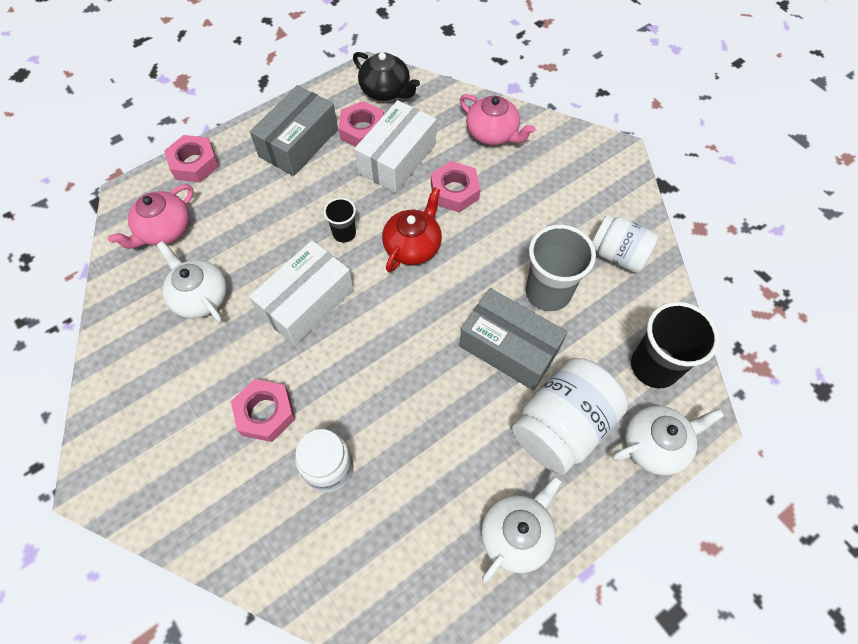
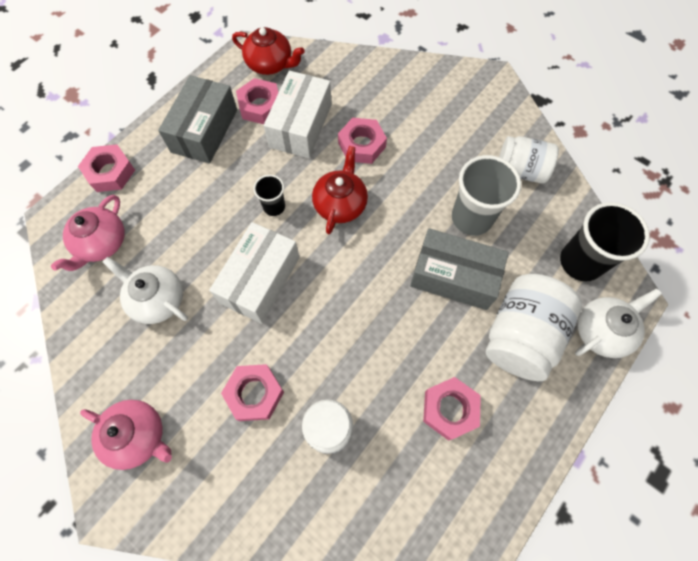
camera: 15 degrees left, 5 degrees up
(386, 90) = (270, 64): black teapot -> red teapot
(460, 482) = (449, 409): none -> pink nut
(492, 133) = (379, 84): pink teapot -> pink teapot (138, 436)
(516, 534) = (512, 442): white teapot -> none

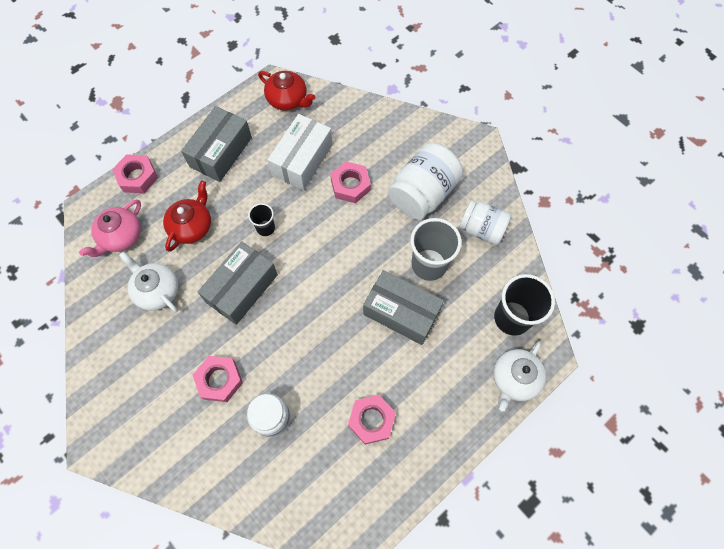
camera: 10 degrees right, 0 degrees up
(138, 436) = (123, 397): pink teapot -> none
(260, 106) = (272, 137): pink nut -> none
(260, 280) = (242, 288): white box -> grey box
(340, 204) = (321, 234): red teapot -> red teapot (192, 226)
(520, 335) = (444, 371): white jar -> white jar (423, 194)
(602, 331) = (514, 379): white teapot -> white teapot turned 150 degrees clockwise

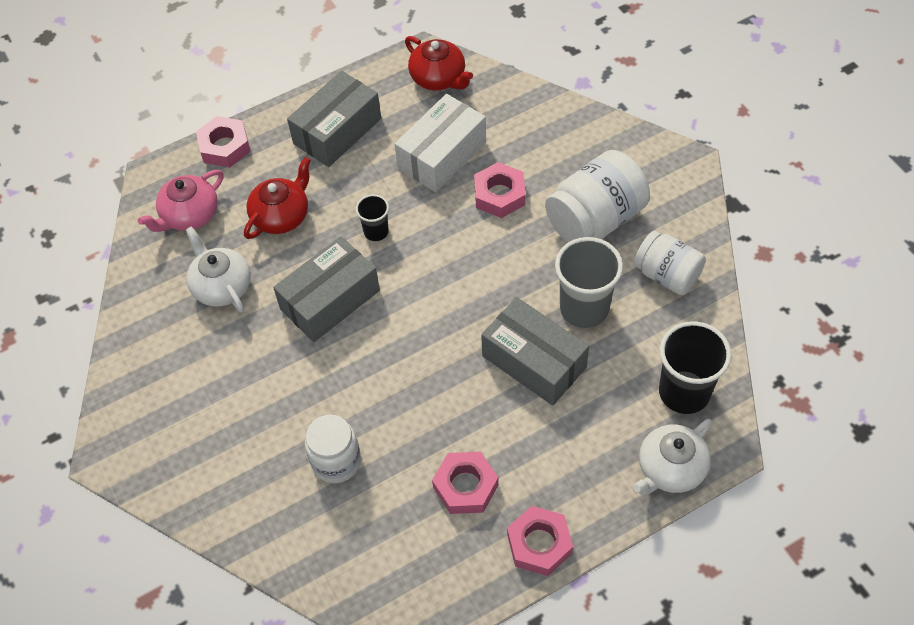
camera: 15 degrees right, 10 degrees down
(219, 380) = (278, 405): pink nut -> pink nut (539, 544)

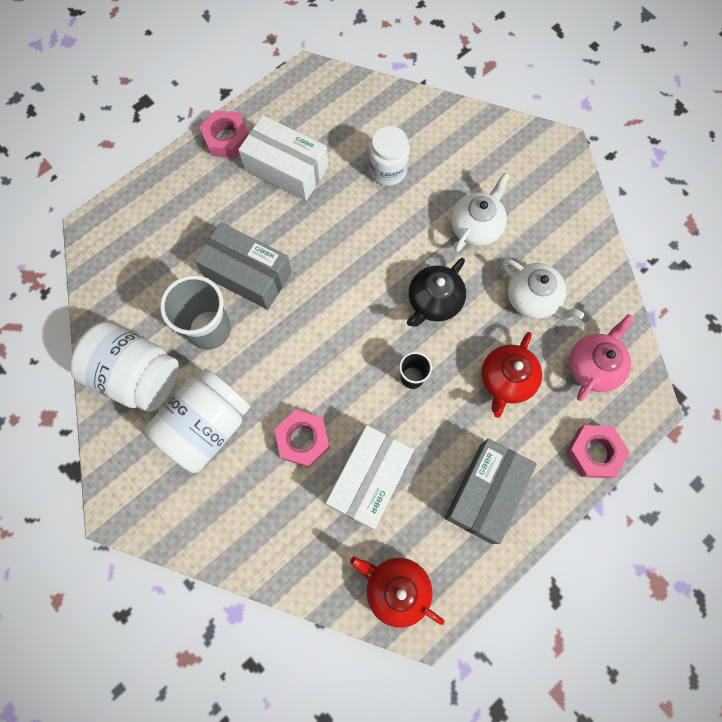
camera: 165 degrees right, 15 degrees up
(330, 300) = (434, 301): grey box -> black teapot
(465, 486) = (286, 168): pink nut -> white box
(667, 275) = (137, 376): white jar -> white jar, size x1.51
(670, 469) = (133, 206): white teapot -> white teapot (476, 226)
(684, 392) = (122, 268): black cup -> none

